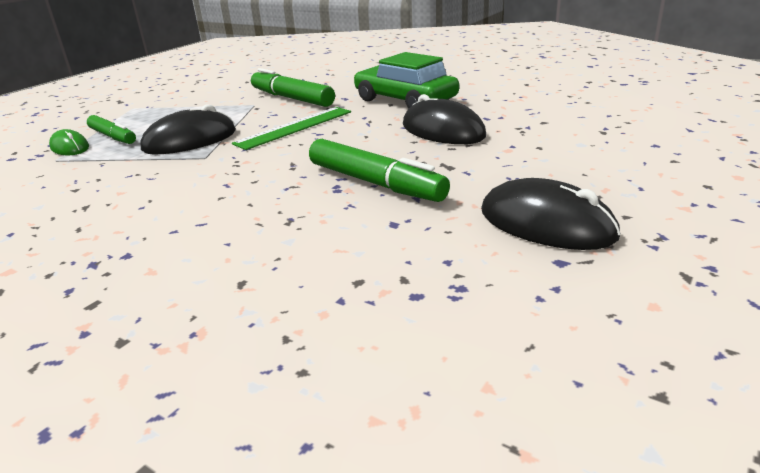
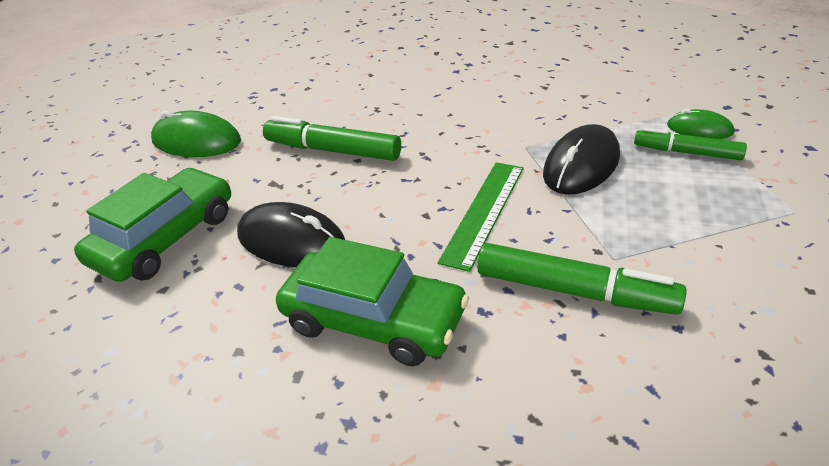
camera: 160 degrees right, 10 degrees up
(546, 224) = (196, 141): black mouse -> green mouse
(552, 144) = (165, 238): none -> green car

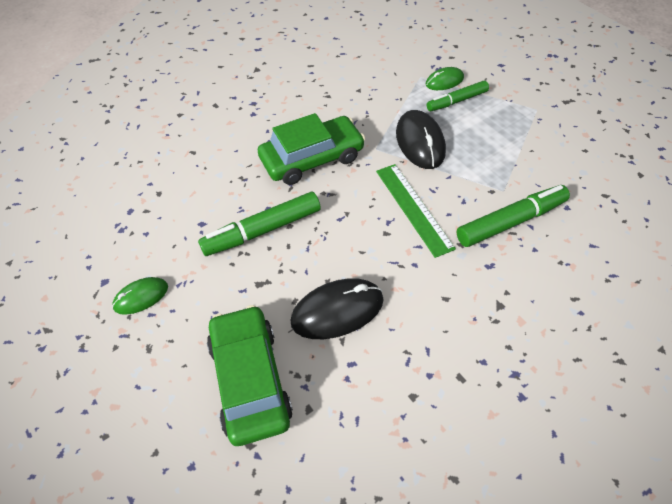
camera: 50 degrees left, 15 degrees up
(196, 141) = (141, 297): green mouse -> green mouse, size x0.59
(374, 320) = (451, 315): green car -> green car (312, 158)

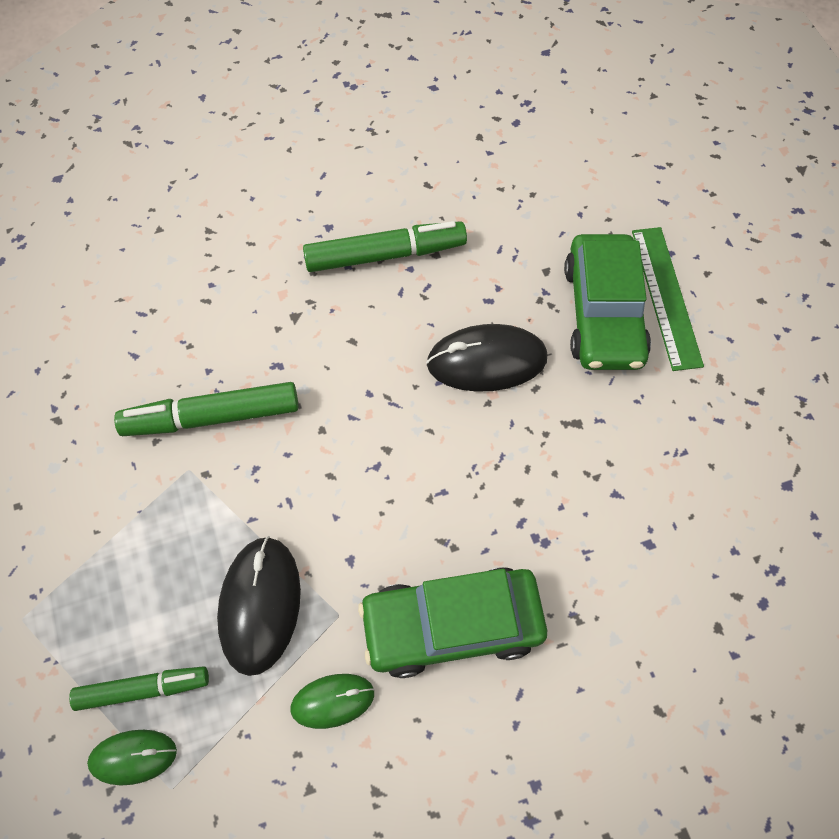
camera: 165 degrees left, 10 degrees up
(141, 297) = (734, 447): green mouse -> green mouse (332, 701)
(262, 230) = (559, 504): green marker -> green marker (385, 255)
(413, 208) = (331, 477): green ruler -> green ruler (666, 297)

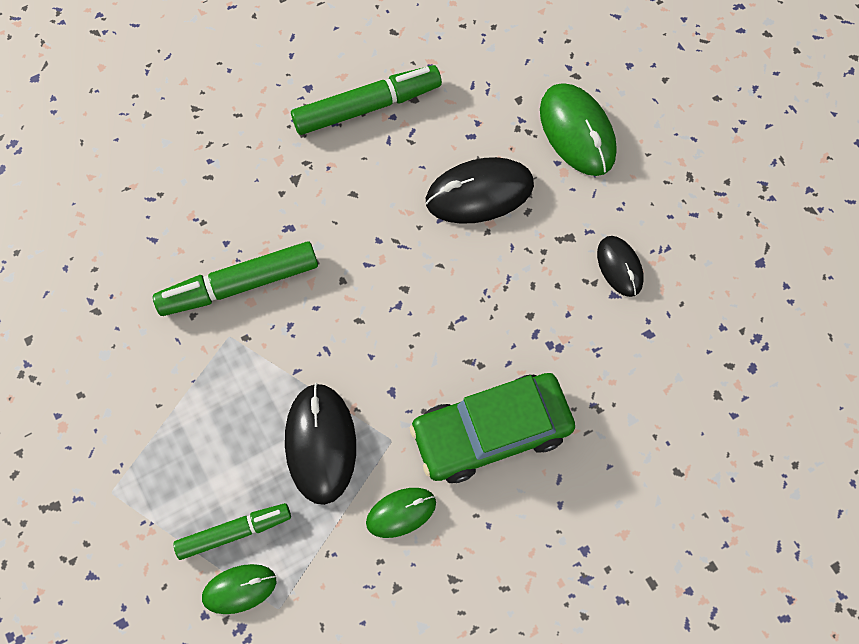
camera: 10 degrees left, 5 degrees up
(603, 313) = (577, 132): green car -> green mouse
(627, 464) = (619, 267): none -> black mouse
(666, 297) = (631, 107): green ruler -> none

